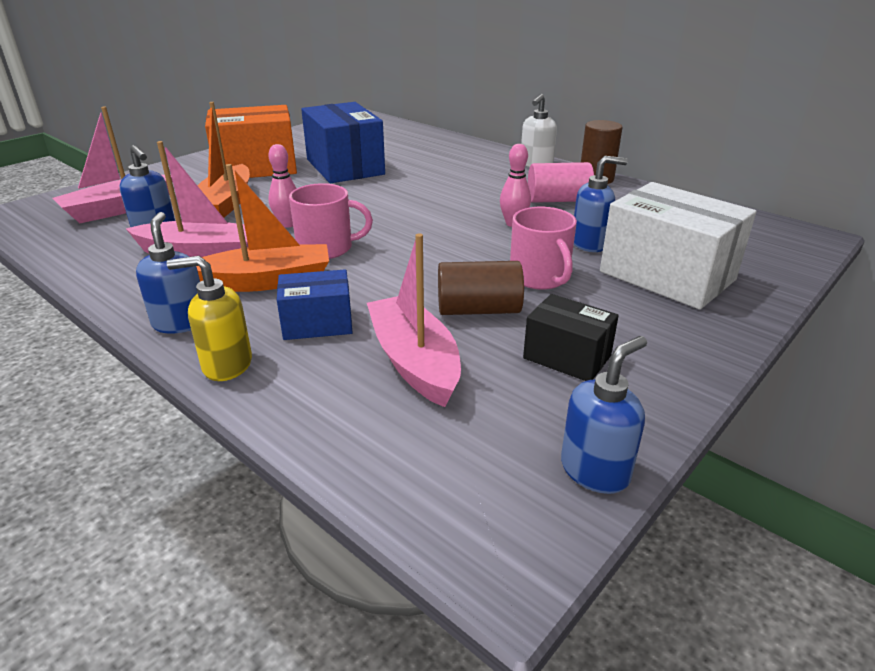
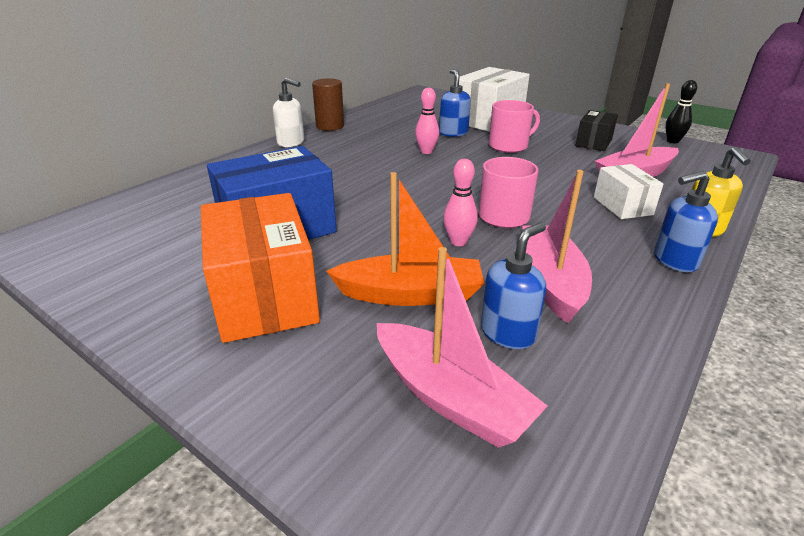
camera: 95 degrees left, 0 degrees up
(265, 281) = (580, 234): orange boat -> none
(317, 323) = (622, 206): blue box -> white box
(478, 310) = (562, 161): brown cylinder -> none
(558, 200) = (377, 138): pink cylinder -> none
(595, 470) = (672, 141): blue soap dispenser -> black bowling pin

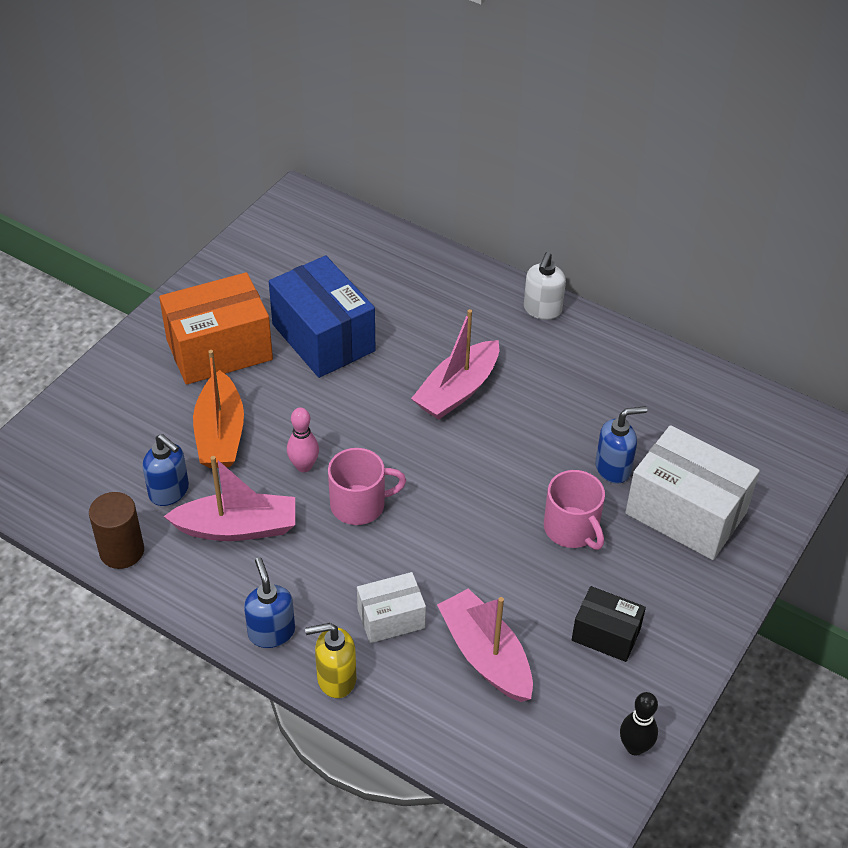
camera: 85 degrees right, 15 degrees up
(330, 126) = (612, 337): brown cylinder -> brown cylinder (122, 551)
(426, 151) = (535, 439): pink bowling pin -> none
(450, 397) = (108, 457): pink boat -> pink boat (457, 390)

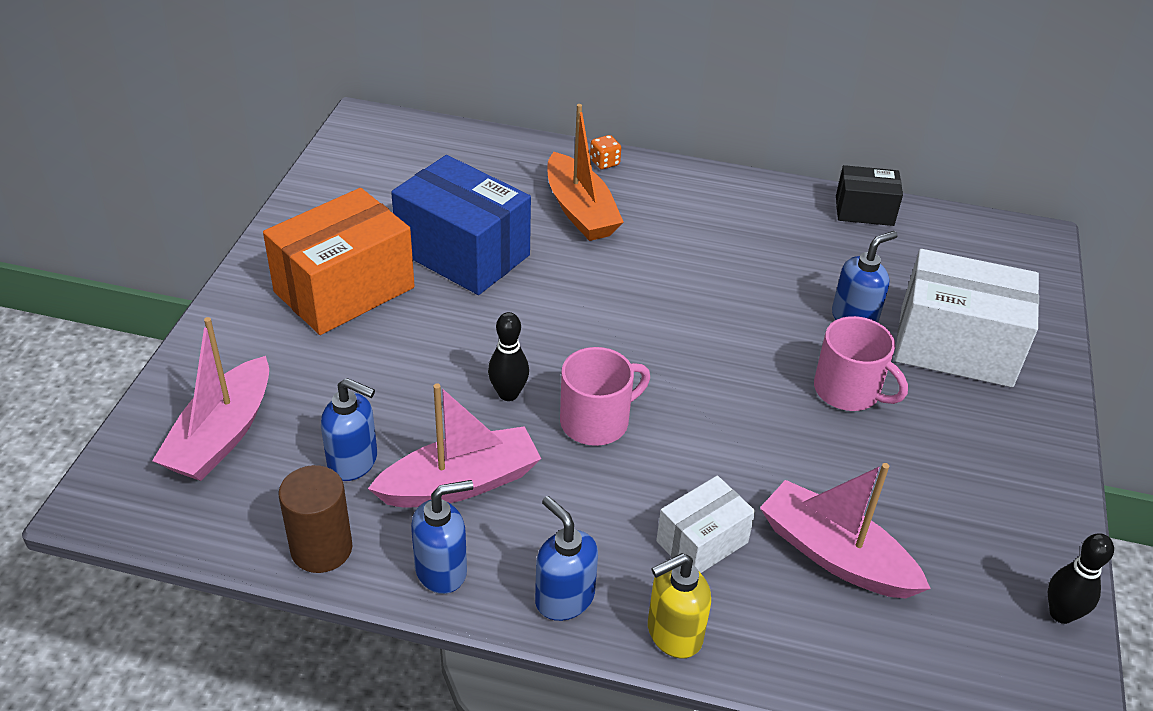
camera: 20 degrees left, 5 degrees down
(196, 589) = (442, 570): none -> blue soap dispenser
(220, 433) = (388, 380): orange boat -> orange boat (580, 211)
(304, 466) = (508, 394): pink bowling pin -> black bowling pin
(457, 390) = (643, 276): pink boat -> pink boat (222, 435)
(478, 277) = (604, 162): none -> orange dice
(542, 310) = (689, 181): white soap dispenser -> none
(606, 635) = (952, 495): black box -> black box (864, 211)

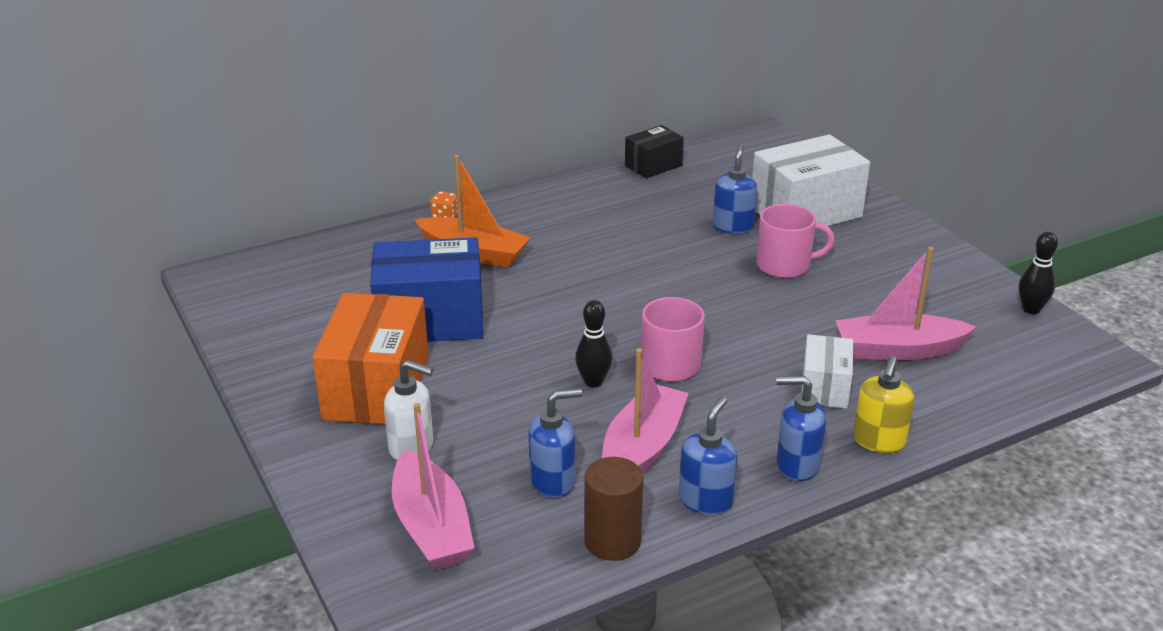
camera: 40 degrees left, 10 degrees down
(299, 358) = (412, 447): none -> white soap dispenser

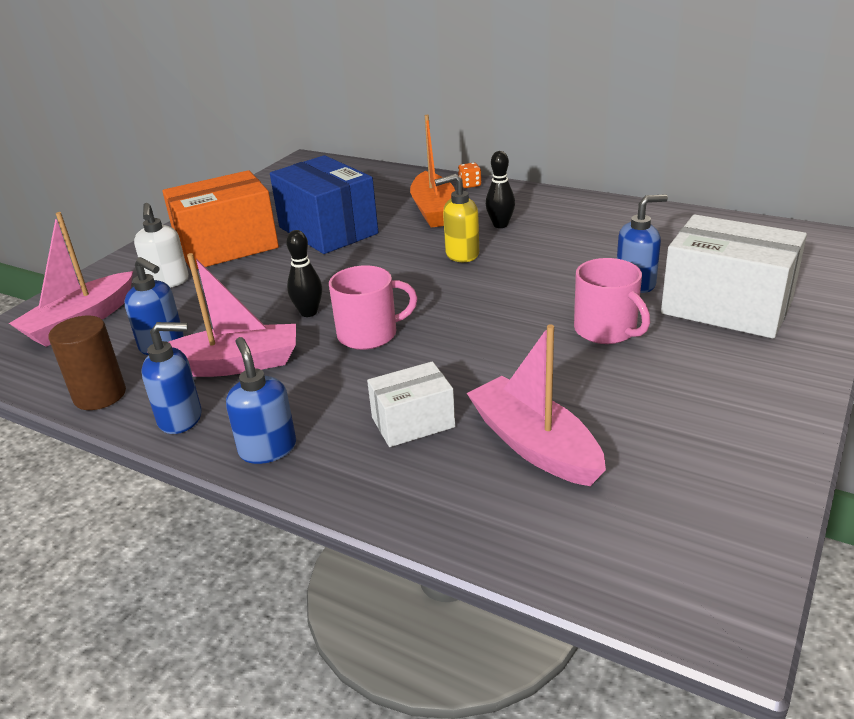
camera: 60 degrees right, 0 degrees up
(653, 165) = (678, 217): black box -> none
(879, 441) = (348, 486): yellow soap dispenser -> yellow soap dispenser (461, 254)
(1031, 309) = (757, 519): black bowling pin -> black bowling pin (500, 225)

